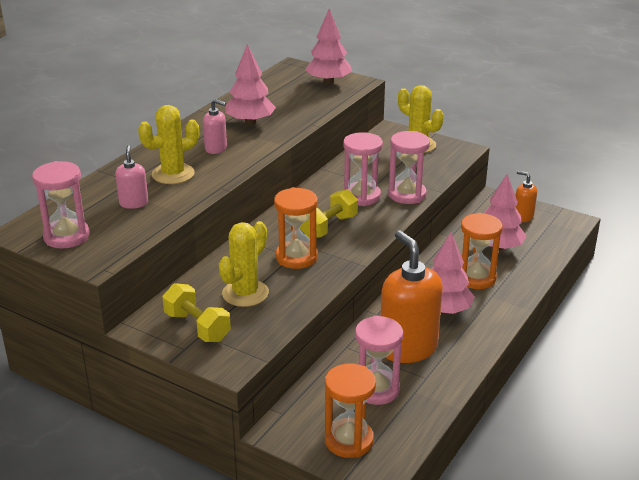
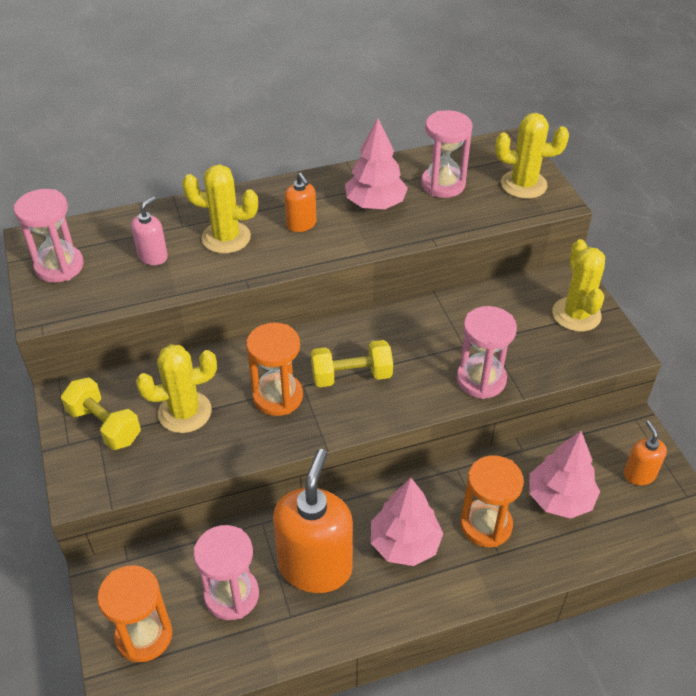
camera: 40 degrees right, 15 degrees up
(197, 327) = (104, 425): yellow dumbbell -> yellow dumbbell turned 45 degrees counterclockwise
(216, 148) = (301, 224): pink soap dispenser -> orange soap dispenser
(328, 82) = (523, 184): pink tree -> yellow cactus
(361, 196) = (430, 354): pink hourglass -> pink hourglass (443, 184)

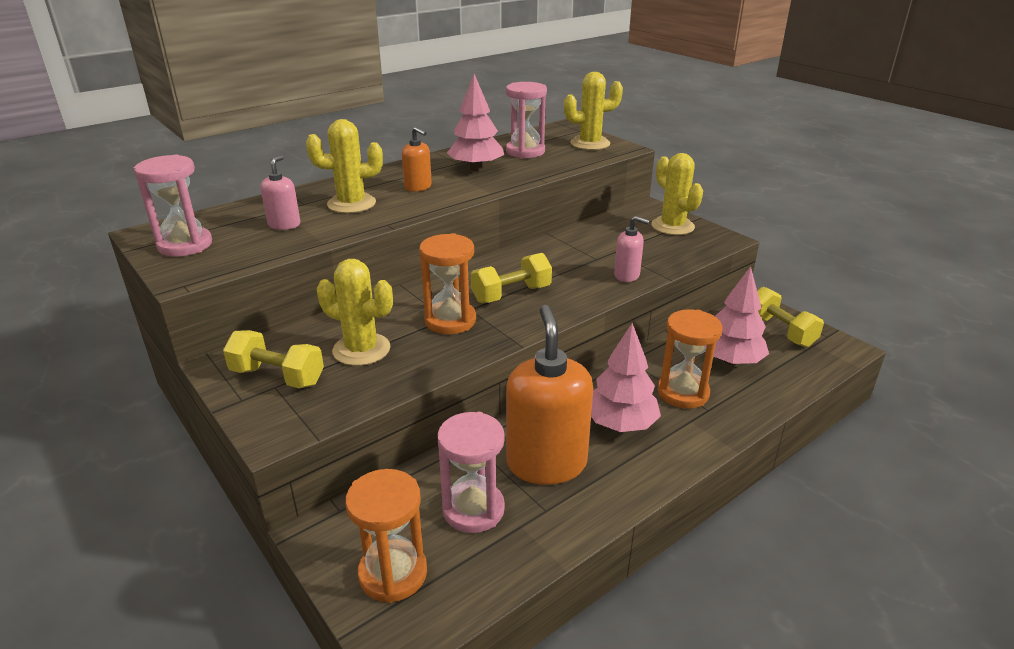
camera: 20 degrees left, 15 degrees down
(185, 412) = (361, 349): yellow cactus -> yellow cactus turned 60 degrees clockwise
(481, 380) = (627, 275): pink hourglass -> pink soap dispenser
(639, 474) = (780, 331): orange soap dispenser -> yellow dumbbell

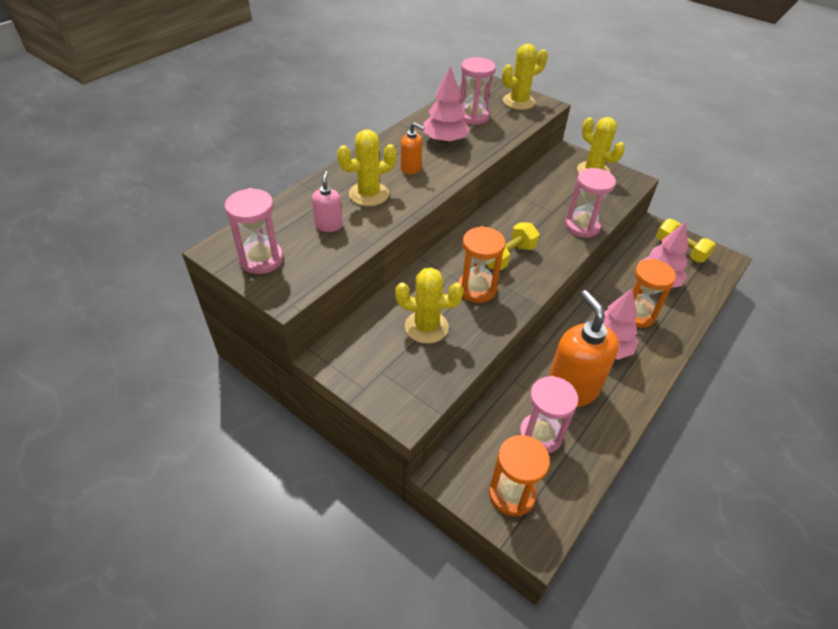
camera: 15 degrees left, 15 degrees up
(277, 377) = (378, 363): yellow dumbbell -> none
(627, 275) = (582, 226): pink soap dispenser -> pink hourglass

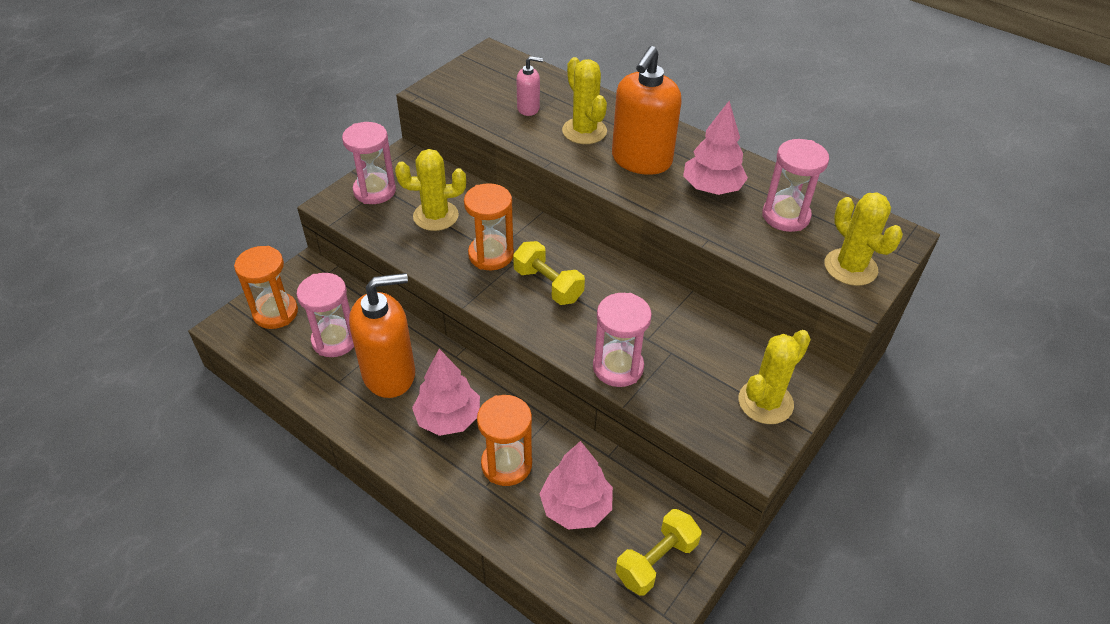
camera: 90 degrees right, 0 degrees up
(261, 259) = (477, 75): pink hourglass -> pink hourglass (374, 191)
(411, 168) = (641, 160): orange soap dispenser -> orange soap dispenser, size x2.06
(426, 327) = (436, 216): yellow cactus -> yellow cactus turned 75 degrees clockwise

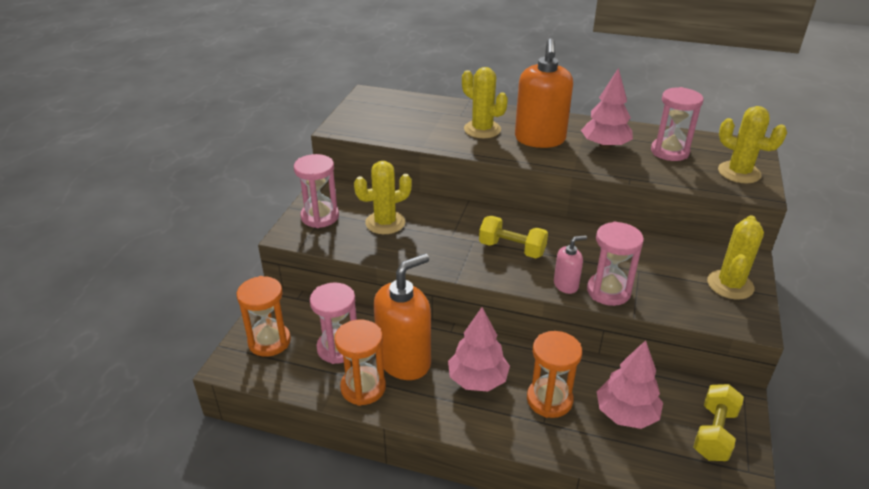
camera: 20 degrees left, 10 degrees down
(491, 255) = (451, 239): orange hourglass -> orange hourglass (363, 388)
(528, 108) = (427, 123): pink soap dispenser -> pink soap dispenser (566, 285)

